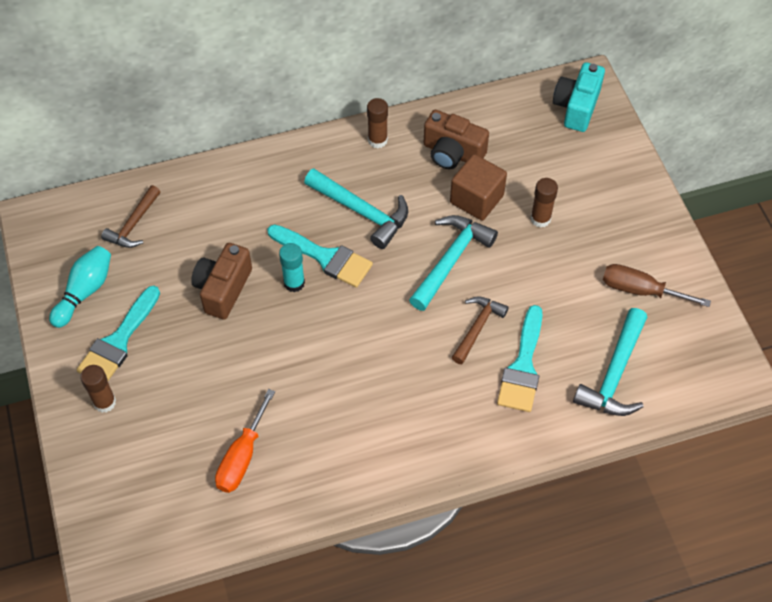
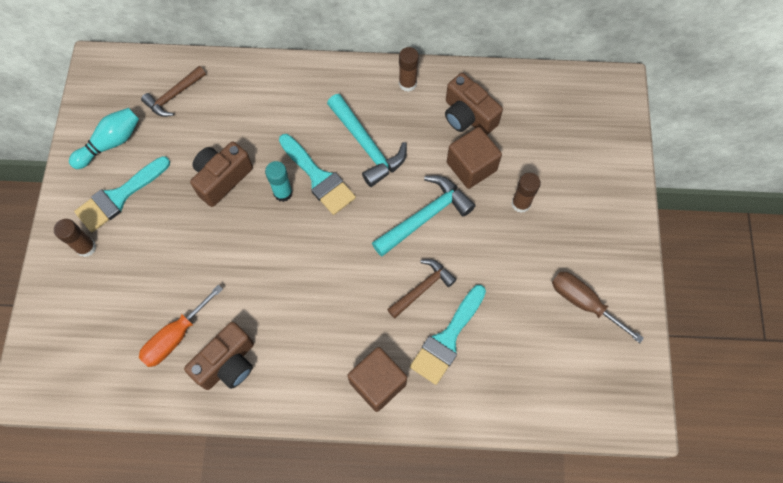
camera: 20 degrees right, 10 degrees up
(309, 464) = (228, 363): none -> brown camera
(471, 430) = (378, 383): none -> brown cube
(576, 107) = (597, 107): turquoise camera -> none
(614, 374) = (526, 376): turquoise hammer -> none

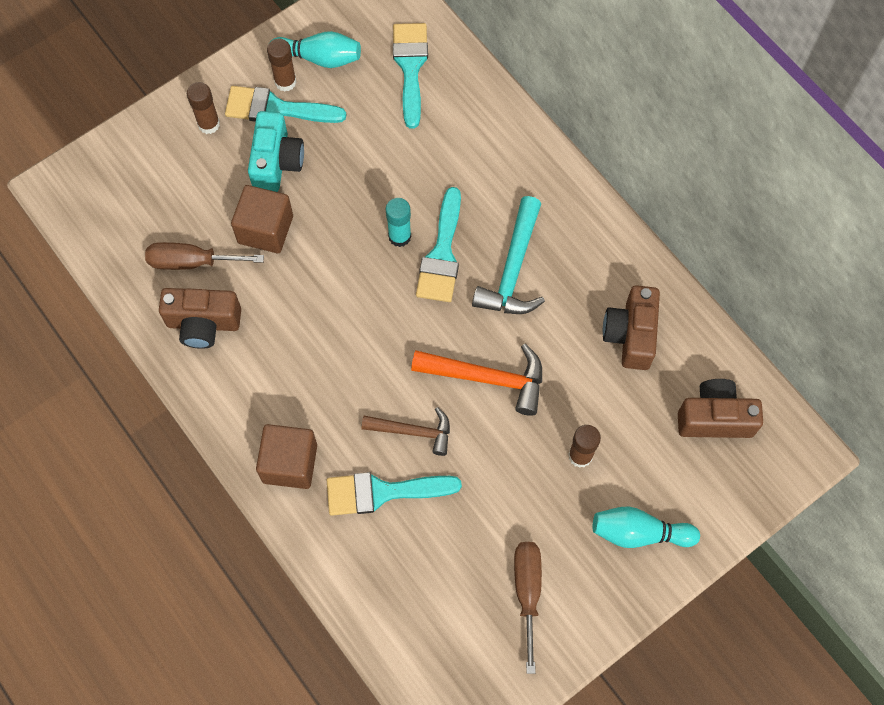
camera: 50 degrees right, 0 degrees up
(158, 226) = (277, 162): none -> turquoise camera
(173, 96) = (410, 67): brown hammer -> turquoise brush
(175, 336) = (191, 262): orange screwdriver -> brown screwdriver
(222, 178) = (367, 175): brown camera -> brown camera (714, 418)
(407, 84) = (614, 252): brown glue stick -> brown glue stick (285, 82)
(425, 216) = (488, 378): turquoise hammer -> orange hammer
(471, 166) = (578, 380): brown cube -> brown cube (265, 229)
(596, 210) = (639, 533): none -> turquoise bowling pin

